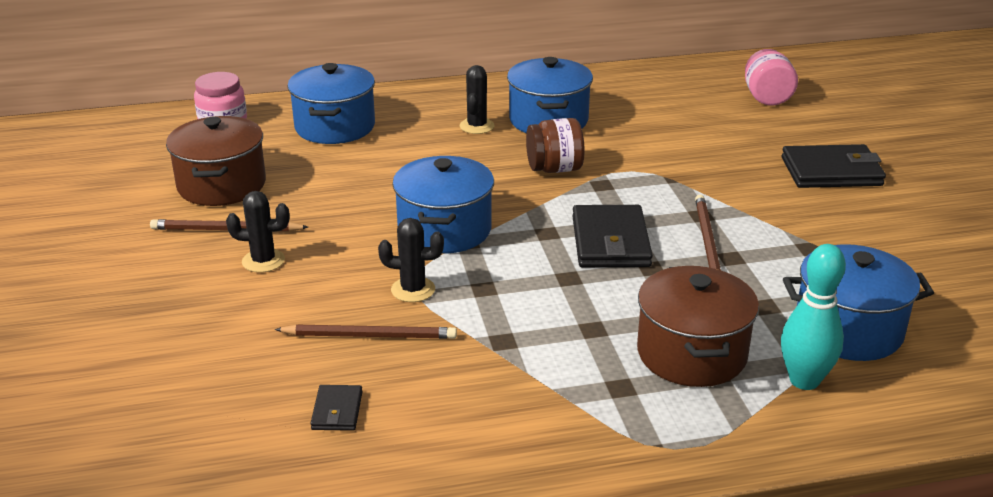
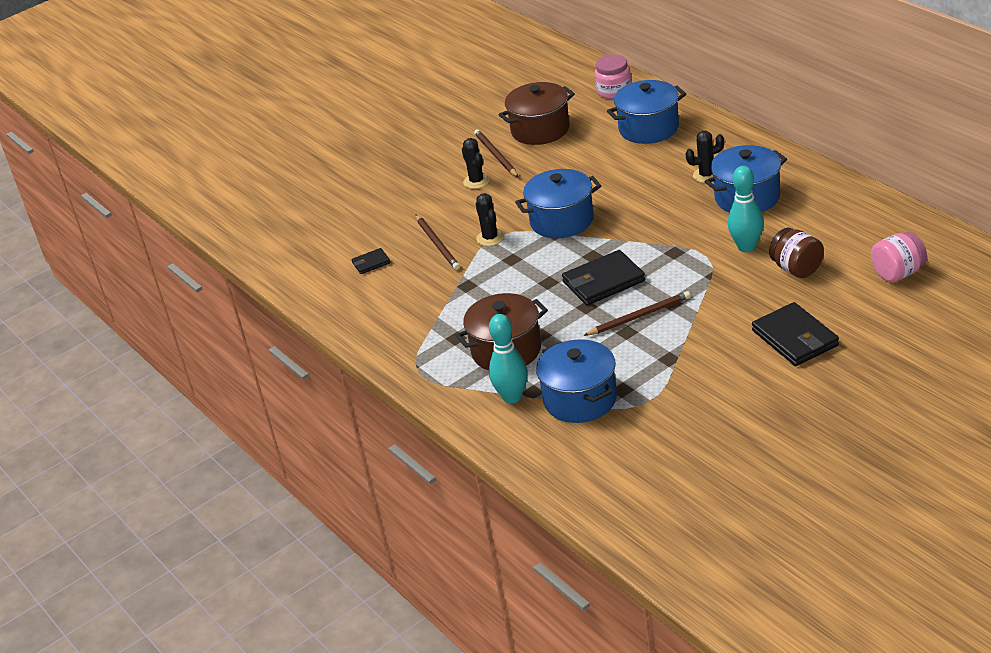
camera: 70 degrees right, 5 degrees up
(554, 169) = (677, 227): brown jar -> brown jar (796, 269)
(639, 146) = (746, 247): none -> turquoise bowling pin

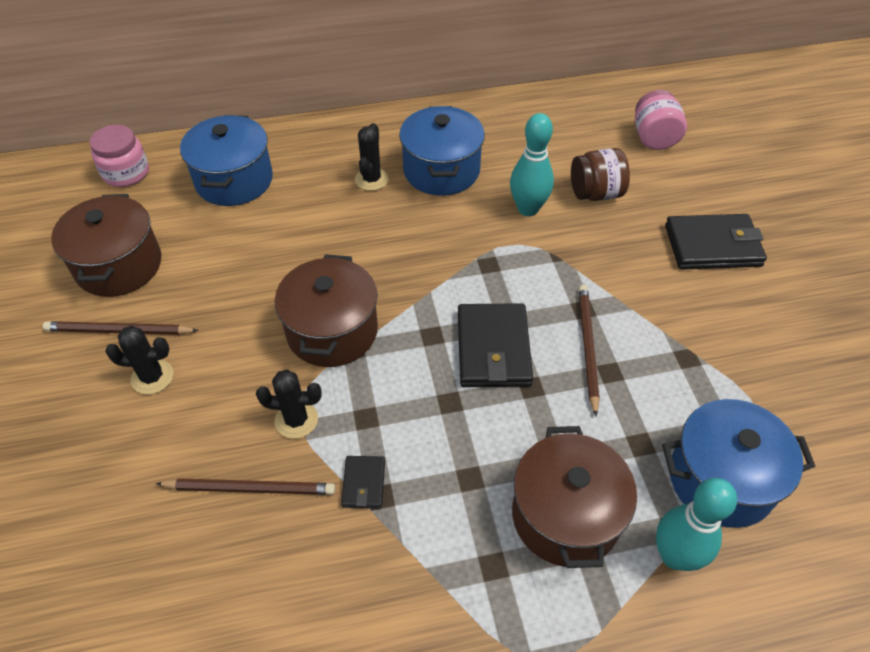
camera: 70 degrees left, 15 degrees up
(371, 263) = (211, 602): black wallet -> black wallet (364, 483)
(561, 220) = (332, 331): blue pot -> brown pot

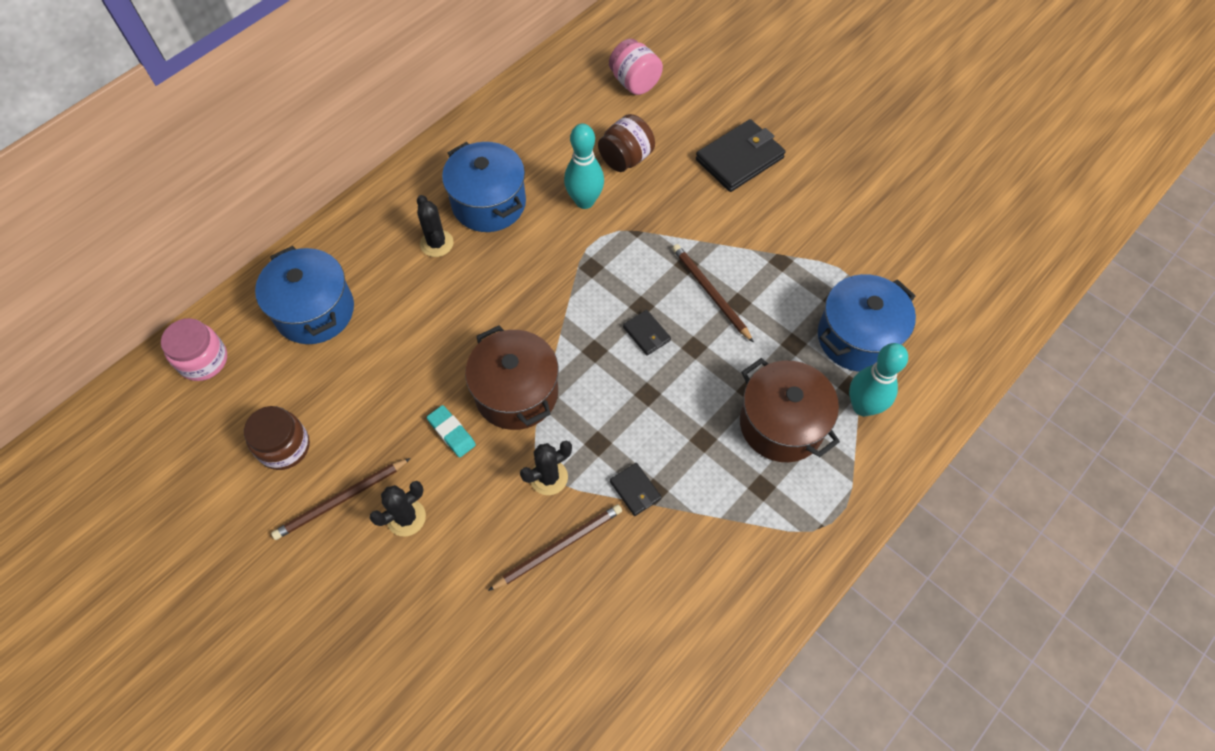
camera: 35 degrees left, 10 degrees up
(119, 265) = (284, 447): brown pot -> brown jar
(250, 331) = (451, 433): none -> turquoise eraser
(493, 349) = (646, 334): black wallet -> black wallet, size x0.50

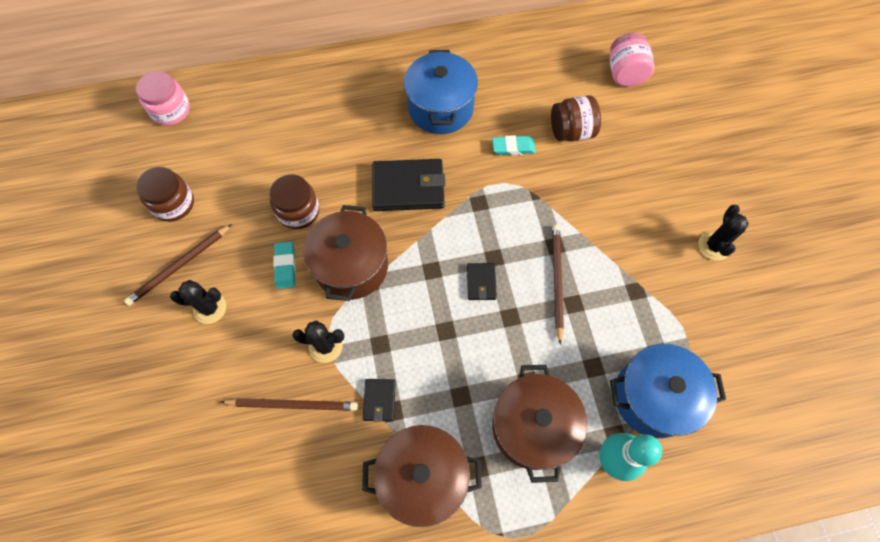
camera: 35 degrees right, 5 degrees up
(315, 311) = (263, 118): blue pot -> none
(341, 500) = (179, 266): brown pencil -> brown pencil turned 45 degrees counterclockwise
(423, 376) = (298, 211): none -> brown jar
(436, 243) = (381, 117): black cactus -> black cactus (713, 246)
(584, 201) = (513, 147): turquoise bowling pin -> turquoise eraser
(723, 526) = (423, 477): none -> brown pot
(739, 158) = (666, 184): black wallet -> black wallet (408, 187)

